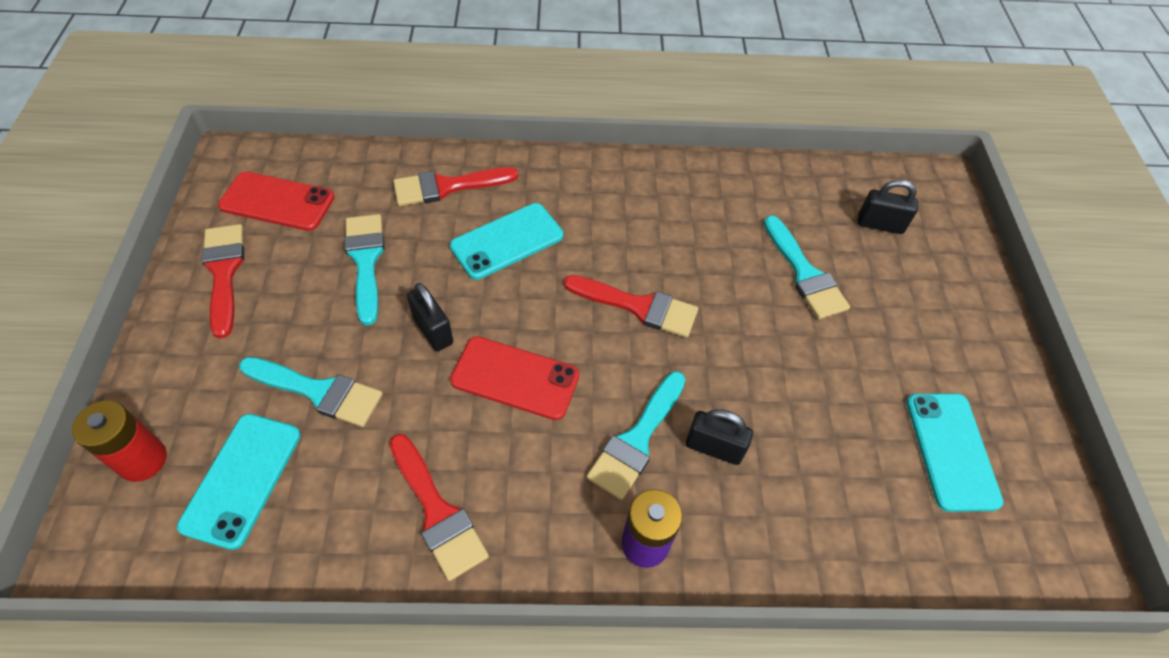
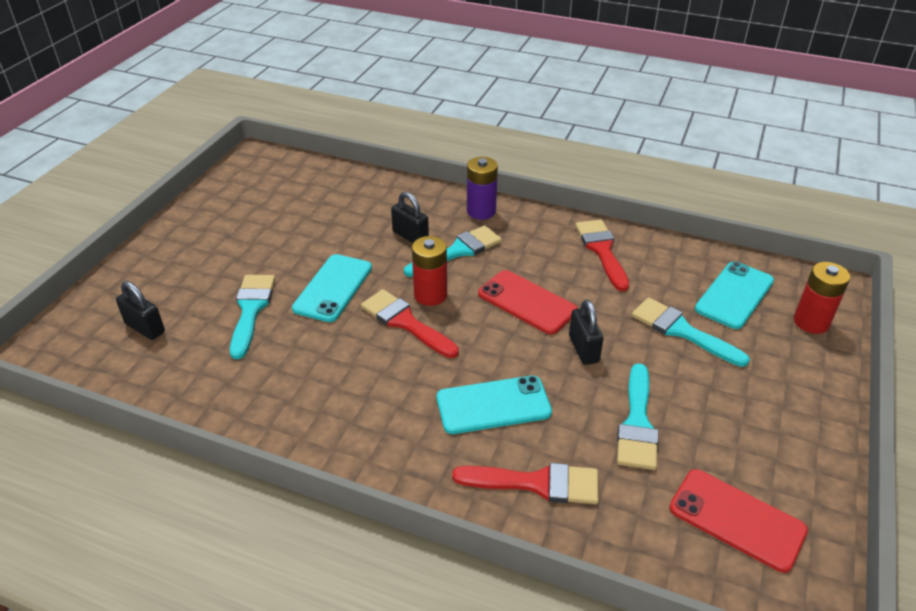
camera: 155 degrees left, 15 degrees down
(224, 273) = (782, 449): red brush -> none
(632, 353) = (430, 295): none -> red battery
(951, 451) = (266, 202): turquoise phone -> turquoise phone (333, 288)

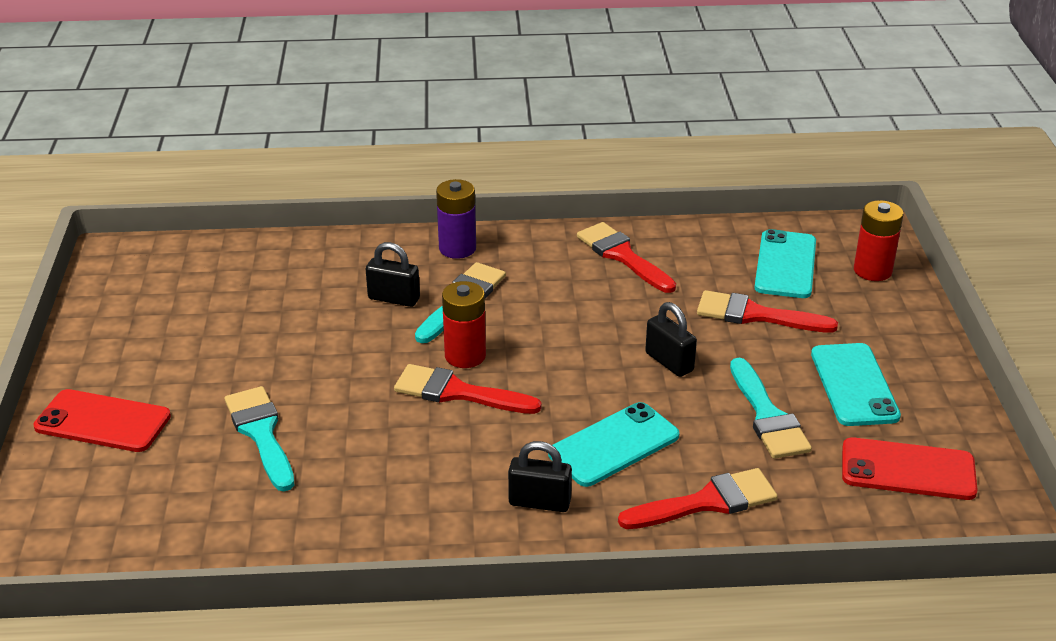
camera: 25 degrees left, 5 degrees down
(145, 328) = (140, 493): black padlock -> black padlock (539, 502)
(333, 288) = (343, 381): turquoise phone -> turquoise phone (854, 385)
(527, 302) = (578, 332): red phone -> red phone (103, 421)
(682, 331) = (756, 315): turquoise brush -> red brush

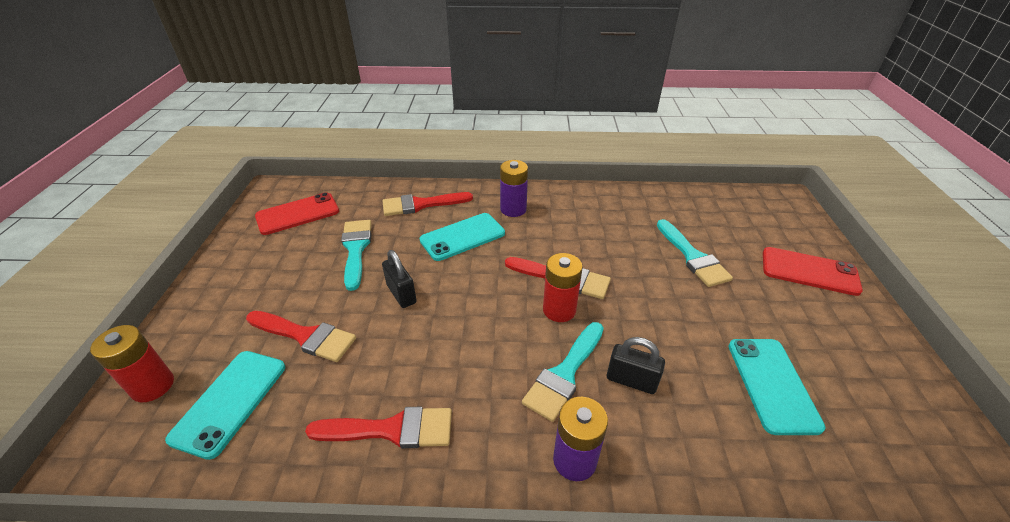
camera: 175 degrees left, 5 degrees up
(539, 502) = (513, 209): black padlock -> purple battery
(623, 256) = (390, 430): red brush -> red brush turned 60 degrees counterclockwise
(854, 385) = (281, 267): turquoise phone -> turquoise phone (772, 384)
(908, 470) = (298, 214): red phone -> red phone turned 45 degrees counterclockwise

